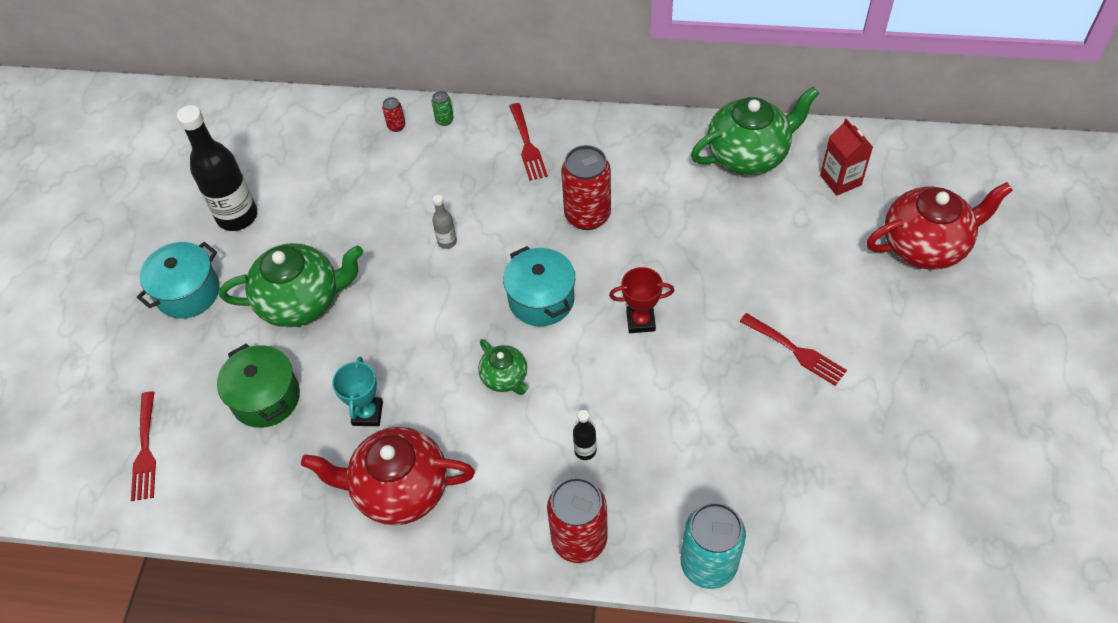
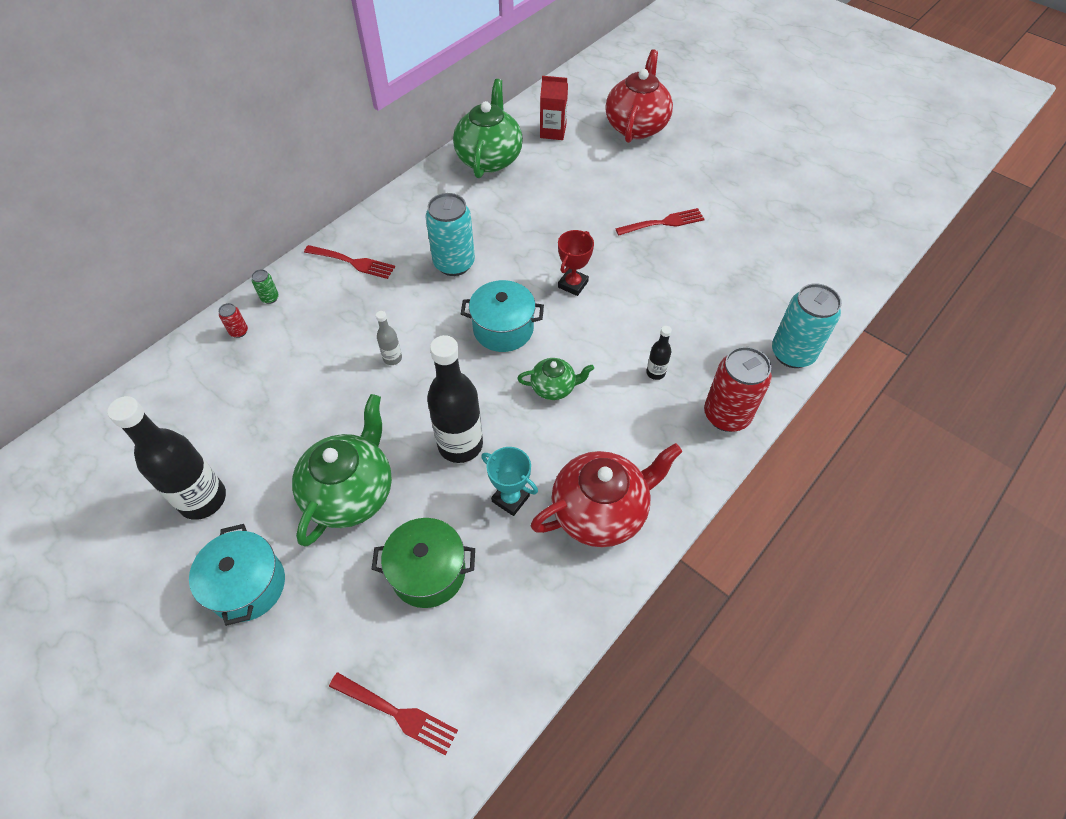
camera: 60 degrees left, 0 degrees up
(395, 345) = (460, 445): none -> black bottle
(399, 489) = (601, 511): red teapot -> red teapot turned 150 degrees counterclockwise
(587, 215) = (454, 264): red can -> turquoise can

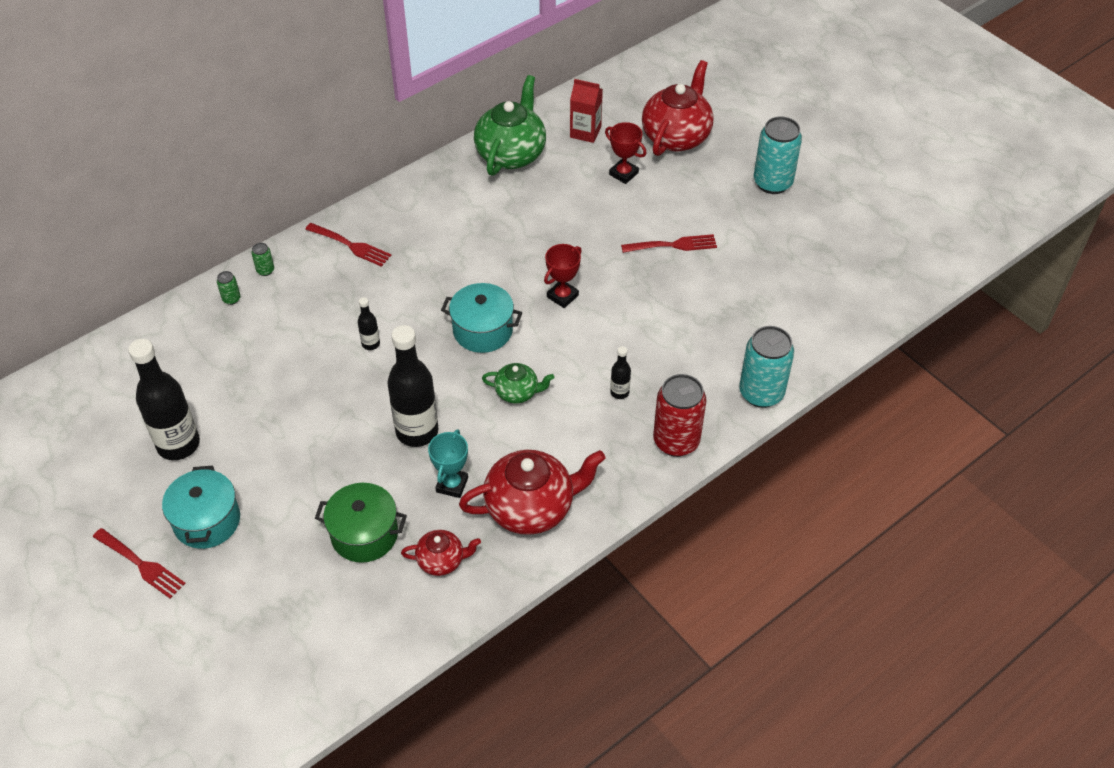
camera: 10 degrees right, 5 degrees down
(239, 331) = (231, 299): red can -> green can
(351, 492) = (309, 458): green teapot -> none
(392, 358) = (371, 344): grey bottle -> black bottle
(398, 713) = (315, 639): red fork -> red fork (141, 565)
(454, 264) = (450, 260): turquoise can -> turquoise can (772, 183)
(510, 499) = (452, 485): turquoise trophy -> turquoise trophy turned 60 degrees clockwise
(520, 589) = (441, 561): none -> red teapot
(598, 164) = (623, 174): none -> red trophy

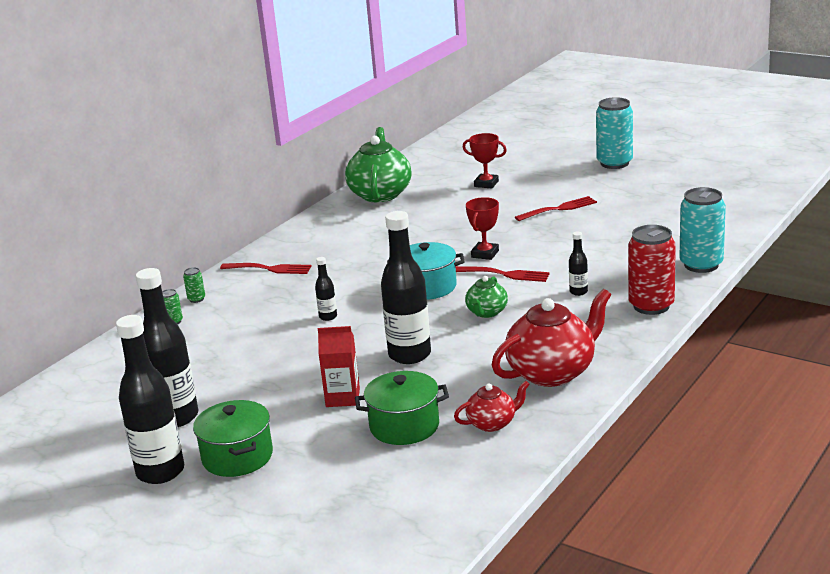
camera: 15 degrees left, 25 degrees down
(136, 516) = (160, 472): none -> black bottle
(141, 565) = (186, 501): red fork -> red fork (505, 274)
(207, 521) = (237, 457): turquoise pot -> green pot
(452, 485) = (467, 377): turquoise trophy -> none
(517, 392) = (486, 312): green teapot -> green teapot turned 120 degrees clockwise
(585, 132) = (436, 171): red carton -> red carton (342, 397)
(676, 136) = (515, 158): red teapot -> none

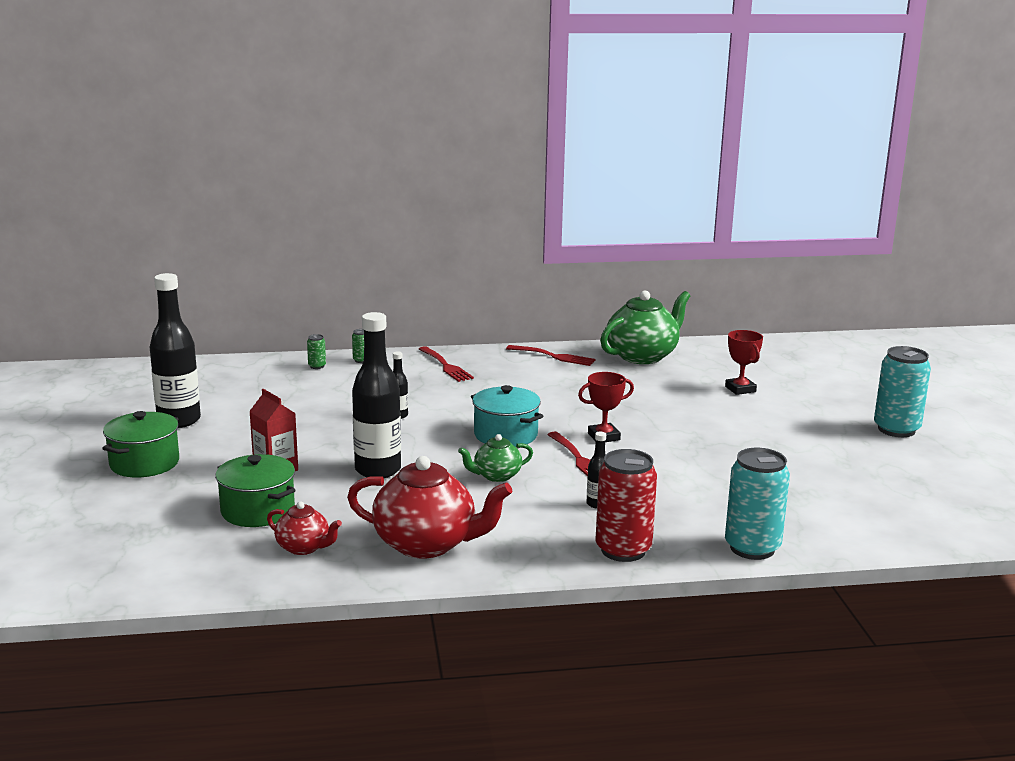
camera: 45 degrees right, 5 degrees down
(160, 472) = (97, 445): black bottle -> none
(559, 209) = (749, 437): red fork -> red fork (554, 356)

